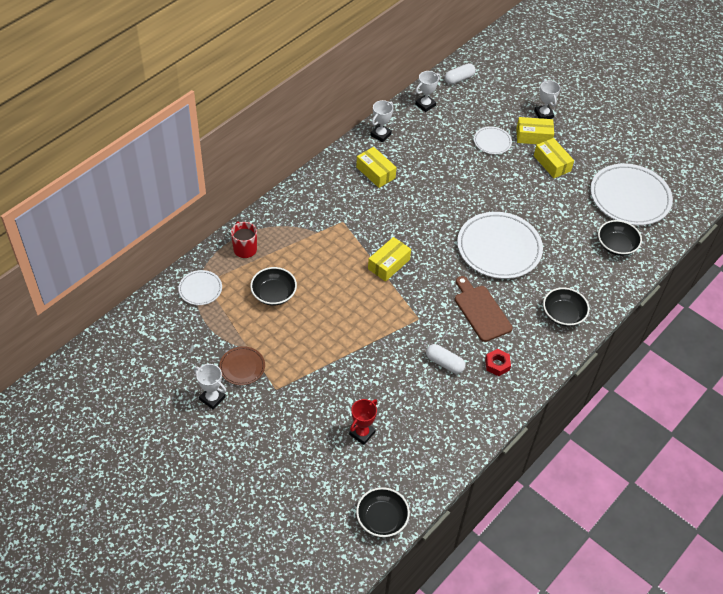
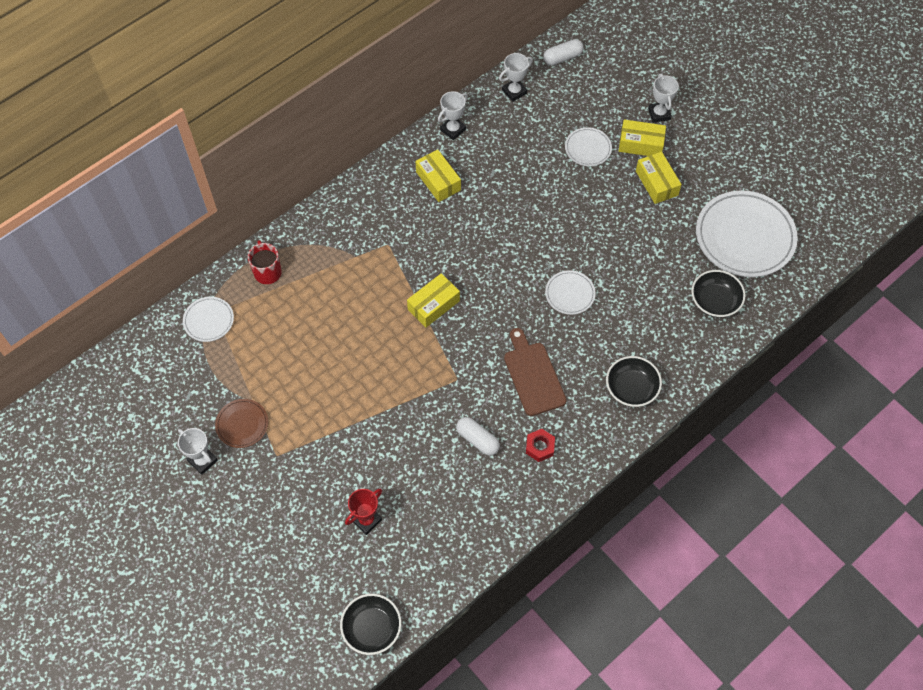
camera: 10 degrees right, 10 degrees up
(274, 294) = (292, 333): black bowl -> none
(499, 248) = (570, 294): white plate -> white plate, size x0.49

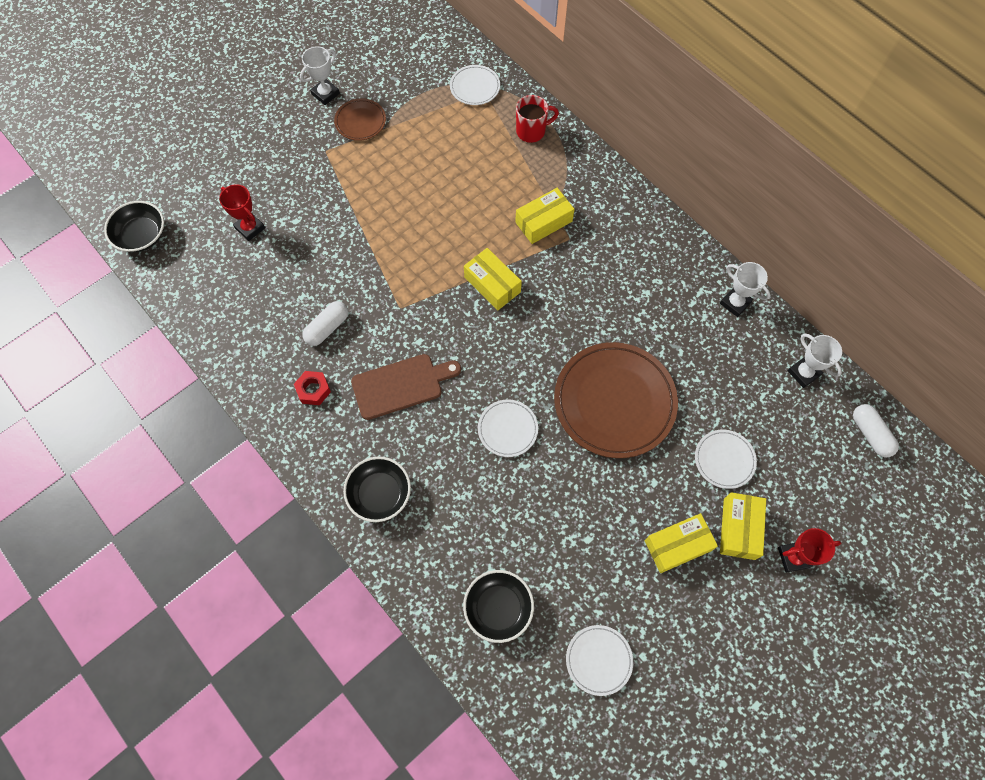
camera: 90 degrees right, 5 degrees up
(438, 181) = (658, 288): yellow box -> yellow box (543, 222)
(543, 217) = (614, 402): none -> brown plate
(659, 114) = (793, 557): white trophy -> red trophy
(744, 237) = (598, 660): white plate -> white plate, size x0.49

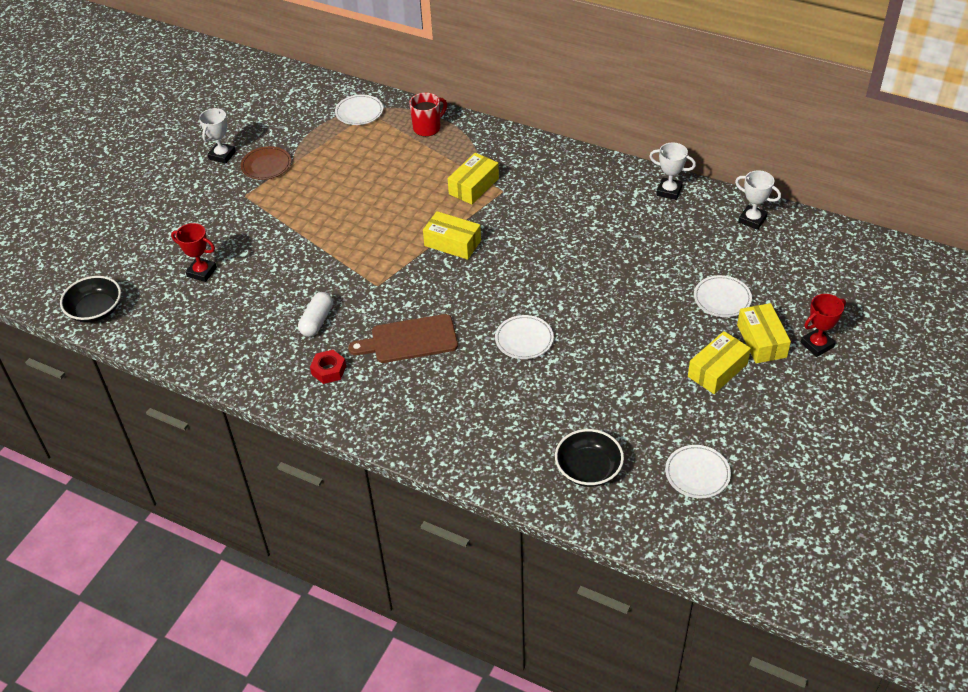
camera: 20 degrees left, 20 degrees down
(379, 494) = (433, 425): black bowl -> none
(401, 385) = (409, 340): brown cutting board -> brown cutting board turned 150 degrees counterclockwise
(614, 402) = (606, 290): brown plate -> none
(870, 434) = (829, 242): white capsule -> none

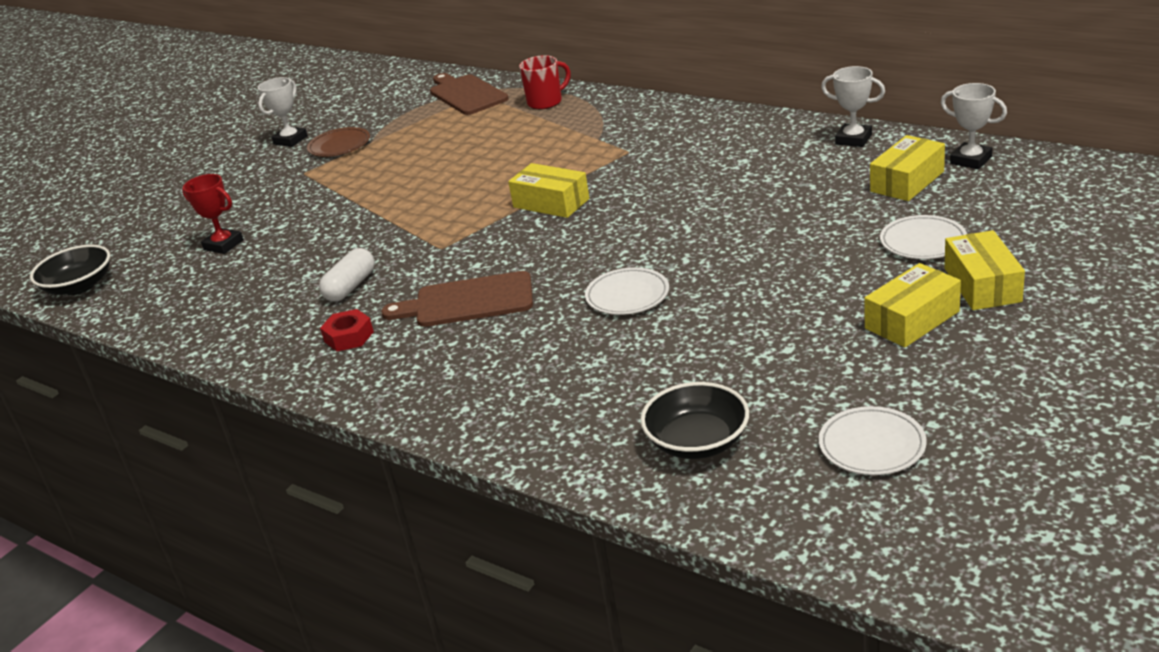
camera: 10 degrees right, 15 degrees down
(359, 112) = (466, 94): white plate -> brown cutting board
(474, 186) = (591, 149): yellow box -> yellow box (907, 181)
(817, 345) = (1070, 286): red trophy -> none

